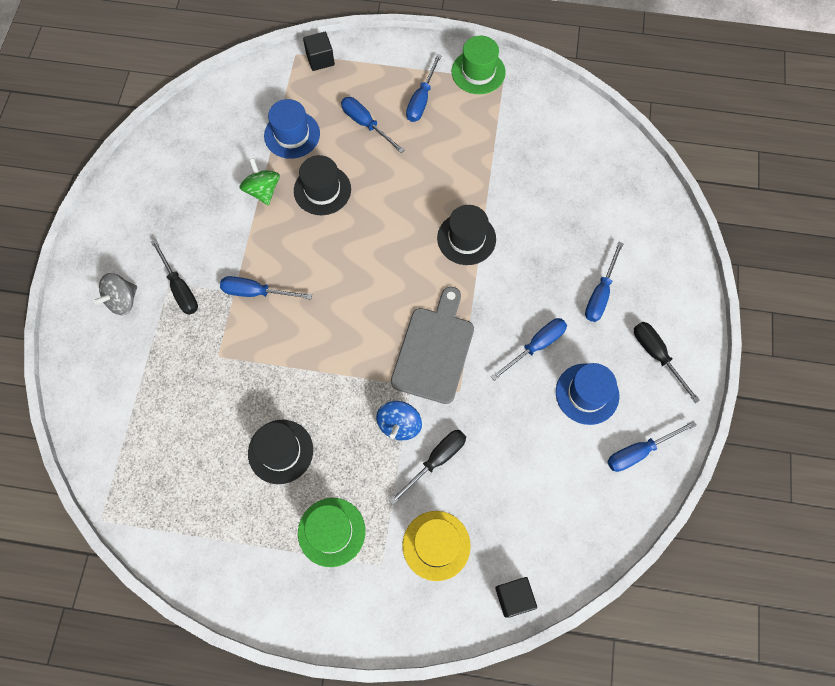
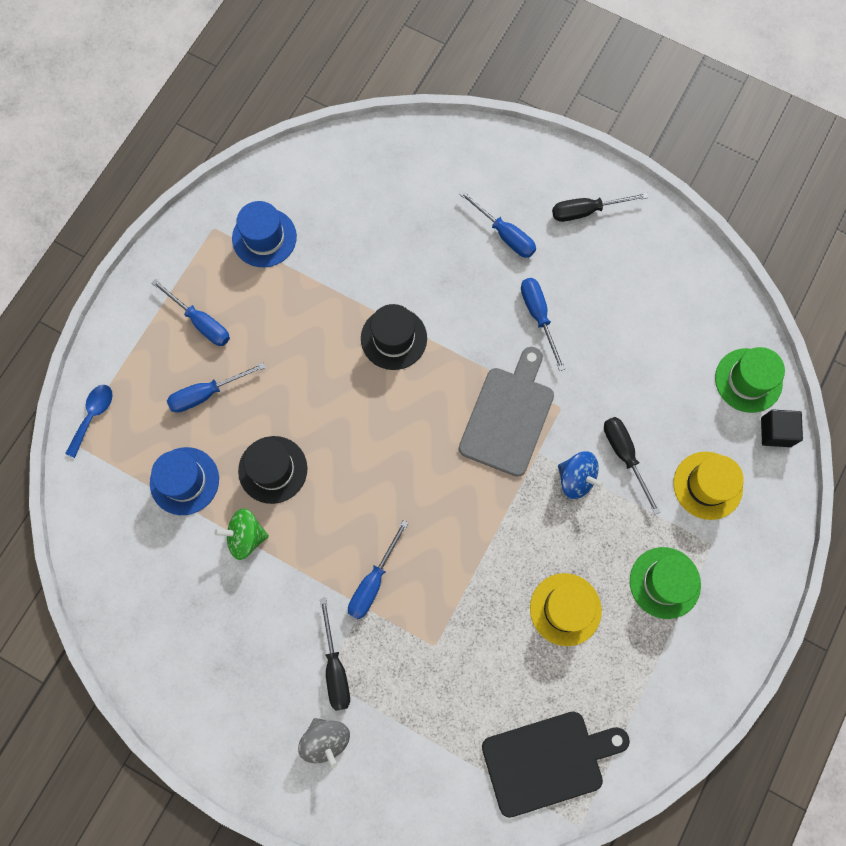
camera: 70 degrees left, 5 degrees up
(148, 477) = (547, 761): none -> black cutting board
(180, 288) = (335, 667): black screwdriver -> black screwdriver turned 90 degrees clockwise
(280, 451) = (565, 609): black hat -> yellow hat
(320, 59) = (93, 416): black cube -> blue spoon
(434, 350) = (508, 416): grey cutting board -> grey cutting board turned 75 degrees clockwise
(478, 72) = (191, 249): green hat -> green hat (748, 380)
(587, 394) = (603, 289): blue hat -> blue hat (264, 237)
(639, 451) = (675, 267): blue screwdriver -> none

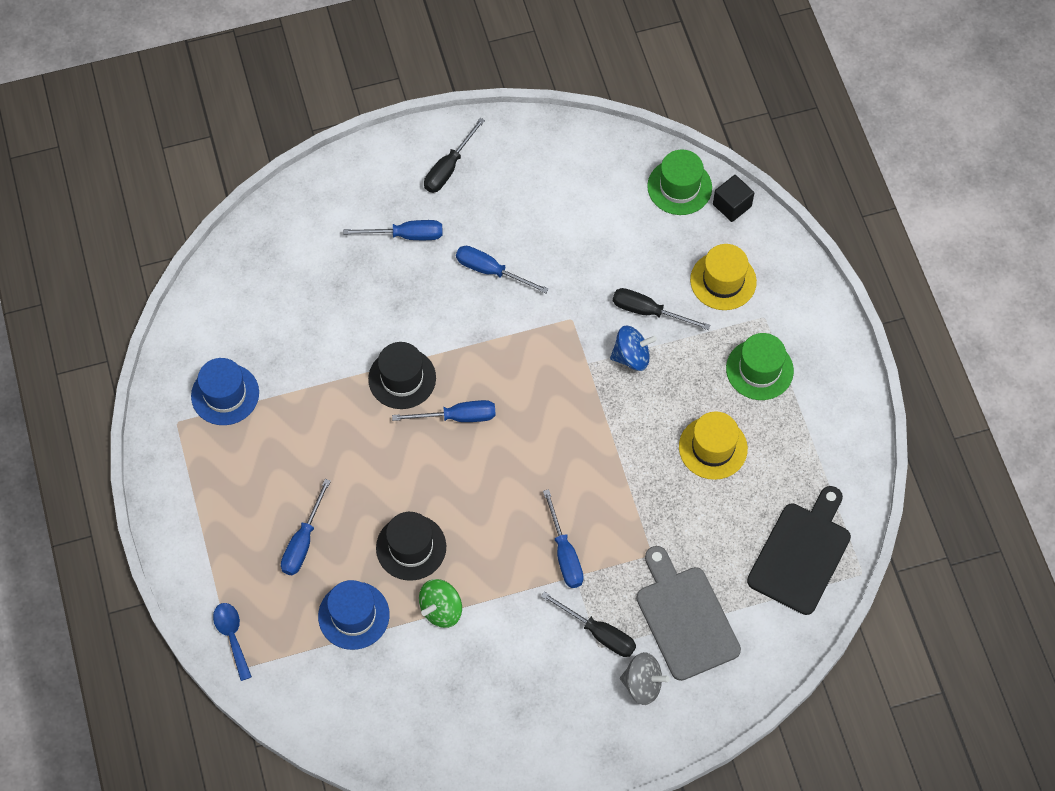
camera: 45 degrees left, 10 degrees down
(201, 322) = (242, 497): blue screwdriver -> blue screwdriver (457, 417)
(508, 416) = (541, 358): grey cutting board -> grey cutting board (685, 618)

